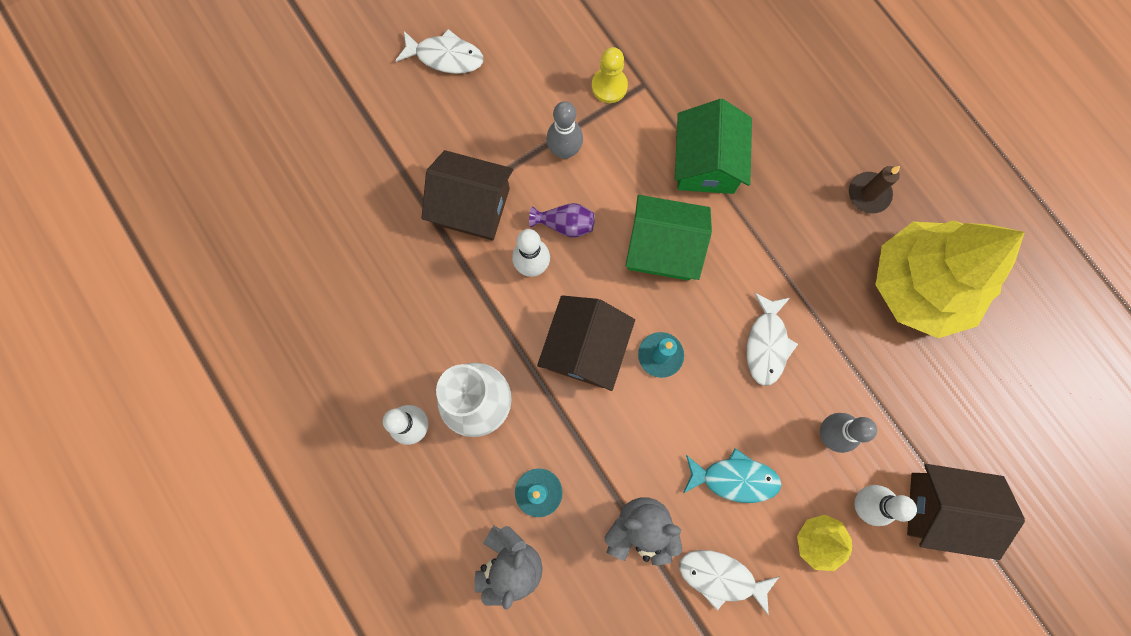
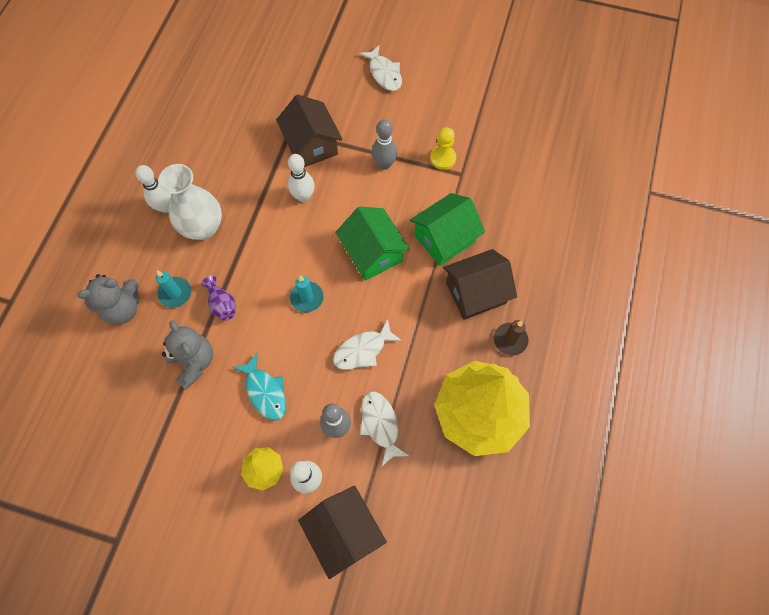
camera: 50 degrees right, 10 degrees down
(565, 224) = (341, 195): purple vase -> purple vase (222, 304)
(585, 348) = (278, 256): brown house -> brown house (476, 293)
(721, 577) = (198, 427): white fish -> white fish (380, 424)

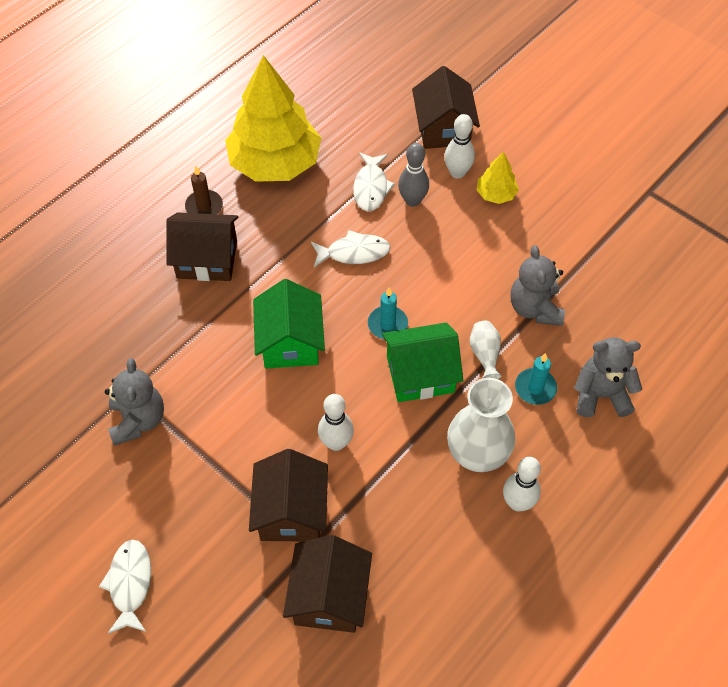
camera: 155 degrees left, 10 degrees down
(222, 304) = (485, 354): purple vase -> white vase
(265, 110) = (329, 596): none -> brown house
(265, 392) = (470, 254): turquoise fish -> none
(384, 164) = (214, 443): grey bowling pin -> none
(443, 158) = (138, 420): yellow pawn -> grey teddy bear
(444, 238) = (201, 325): green house -> green house (420, 374)

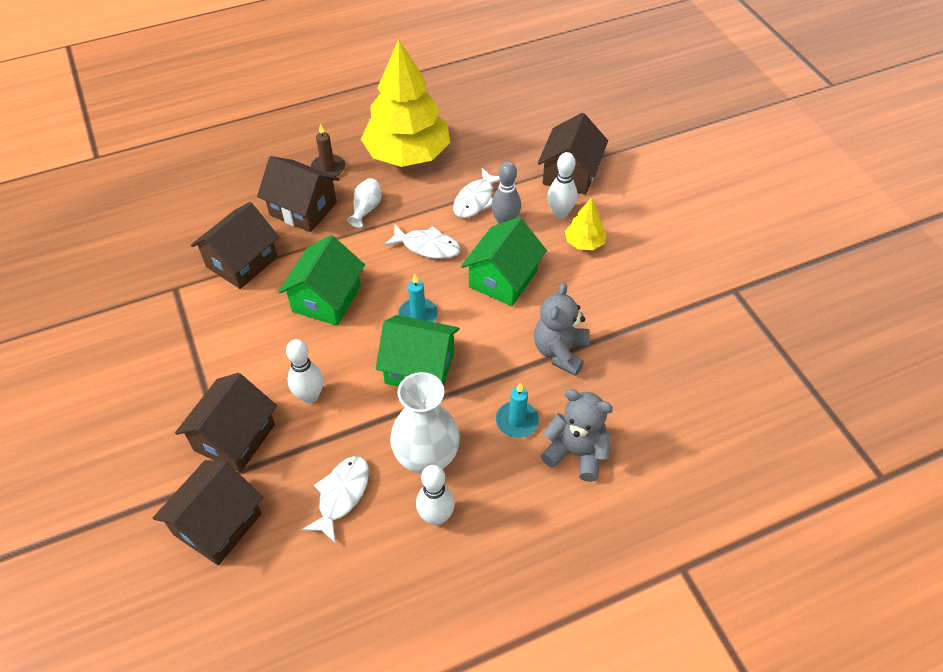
camera: 25 degrees right, 5 degrees down
(130, 584) = (69, 439): white fish -> white fish (341, 495)
(138, 420) = (165, 313): grey teddy bear -> none
(181, 338) = (242, 262): none -> brown house
(444, 258) = (503, 279): none -> green house
(485, 354) = (488, 374): white vase -> white vase (366, 209)

